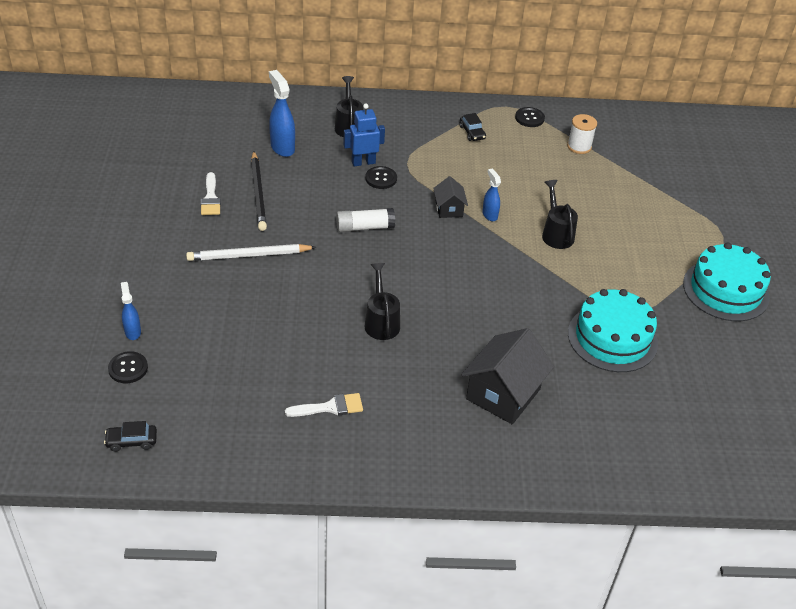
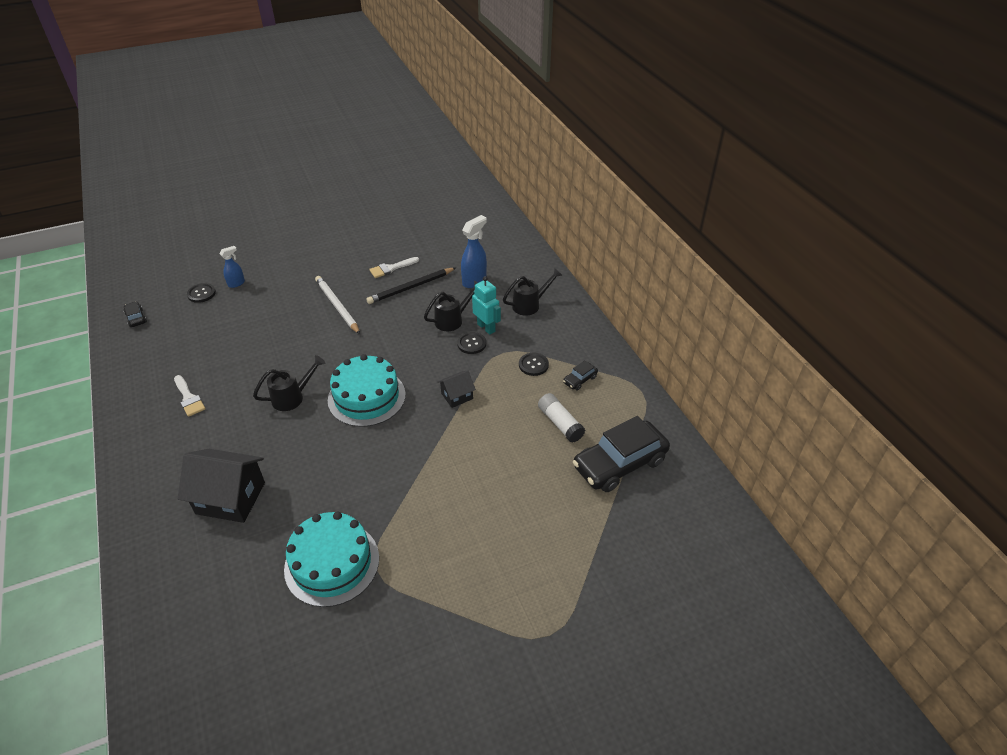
camera: 70 degrees right, 0 degrees up
(363, 162) = (486, 327): blue robot -> turquoise robot
(365, 227) = (403, 354): white glue stick -> white glue stick (560, 423)
(489, 215) = (465, 425): blue spray bottle -> none
(529, 118) = (636, 413): black button -> black button (533, 365)
(556, 233) = (466, 480): black watering can -> black watering can (452, 320)
(579, 146) = (619, 464): white spool -> black car
(725, 290) = (453, 656): turquoise cake -> turquoise cake (366, 397)

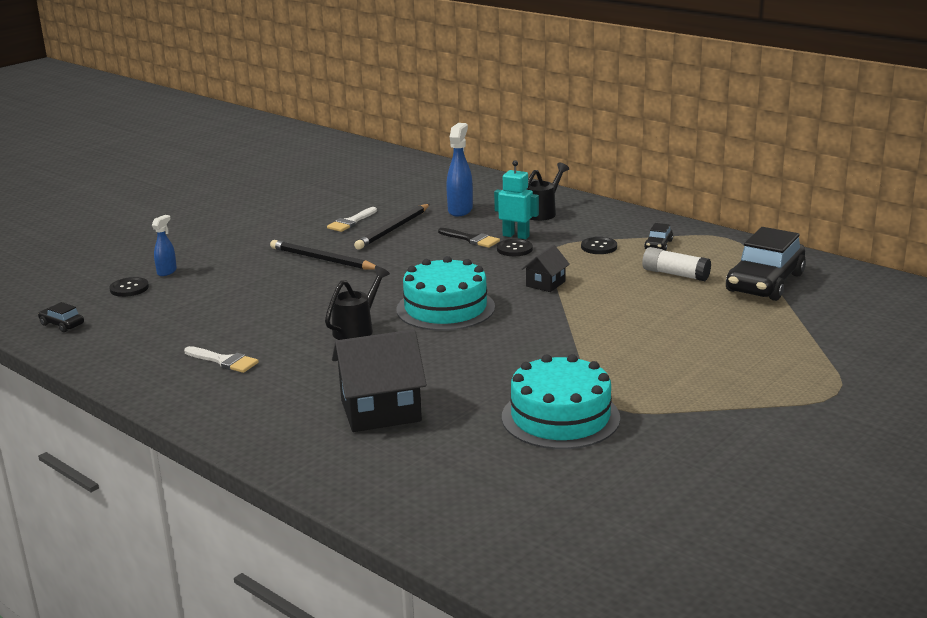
camera: 25 degrees left, 20 degrees down
(337, 306) = (322, 259): white pencil -> black pencil
(452, 320) = (471, 239): black watering can -> black brush

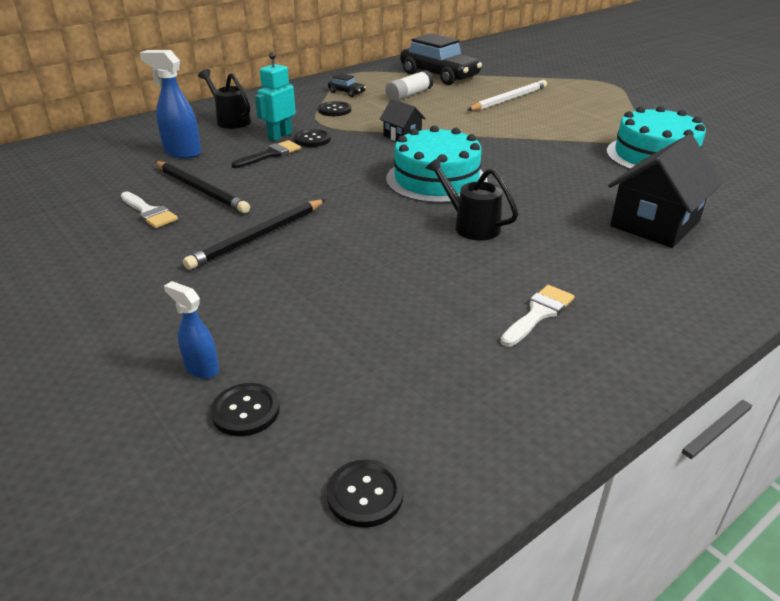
camera: 80 degrees left, 10 degrees up
(62, 324) = (365, 494): black car -> black button
(381, 410) = (655, 224): black house -> black house turned 45 degrees clockwise
(704, 327) = (508, 99): none -> white pencil

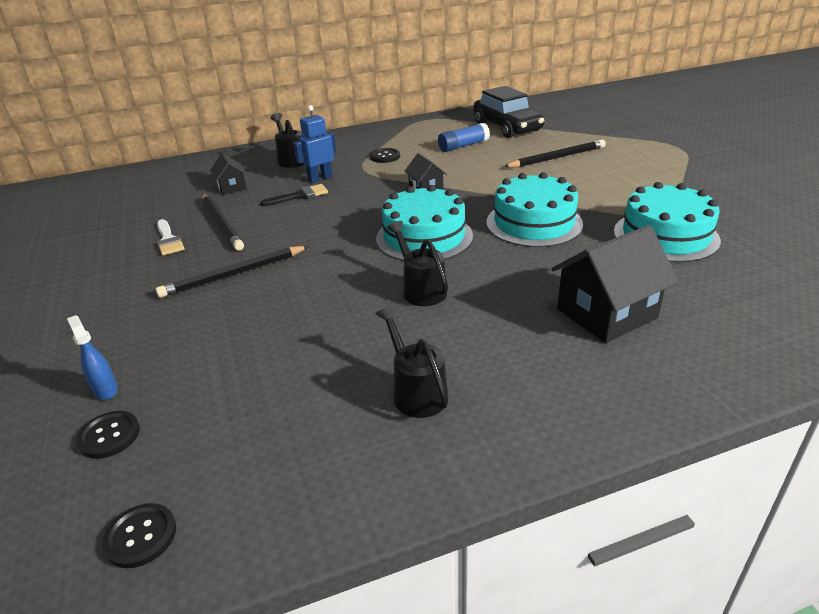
camera: 20 degrees right, 0 degrees up
(182, 153) = (232, 187): blue spray bottle -> black house
(280, 136) = (320, 178): turquoise robot -> blue robot
(312, 139) = (344, 184): black button -> none
(347, 92) = (408, 139): black car -> none
(409, 95) = (463, 146): white glue stick -> blue glue stick
(508, 99) = (556, 158): white pencil -> black pencil
(532, 157) = (534, 223): none -> turquoise cake
(538, 313) = (416, 391): white brush -> black watering can

